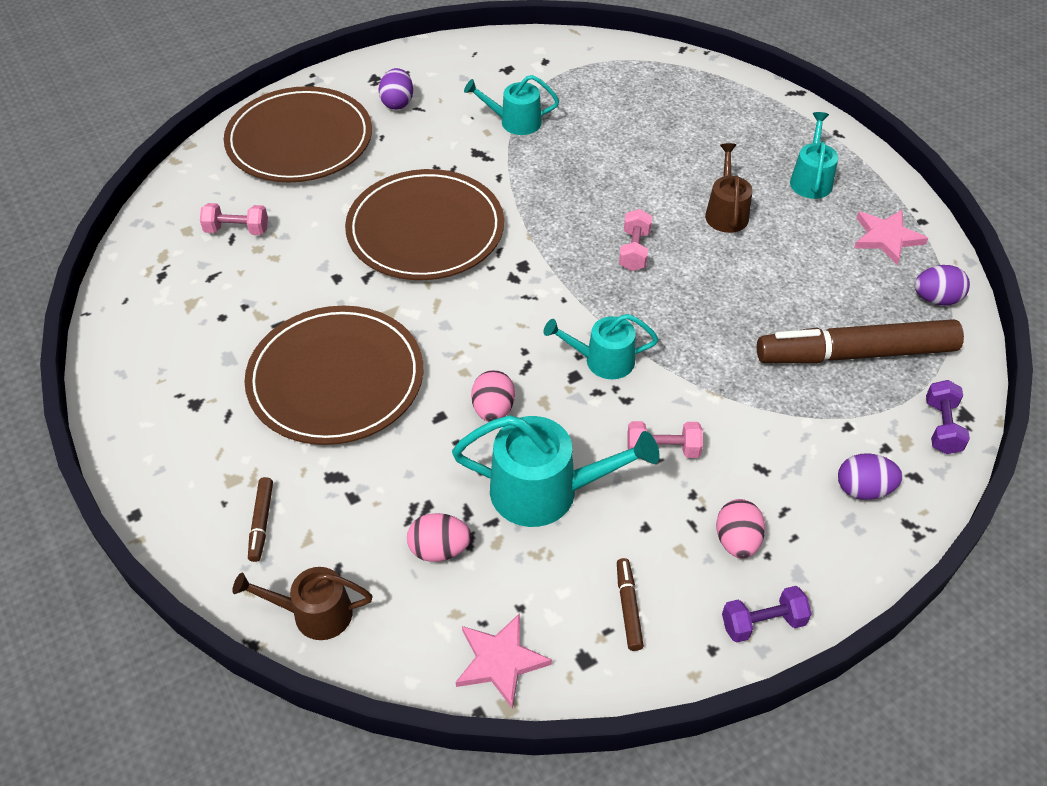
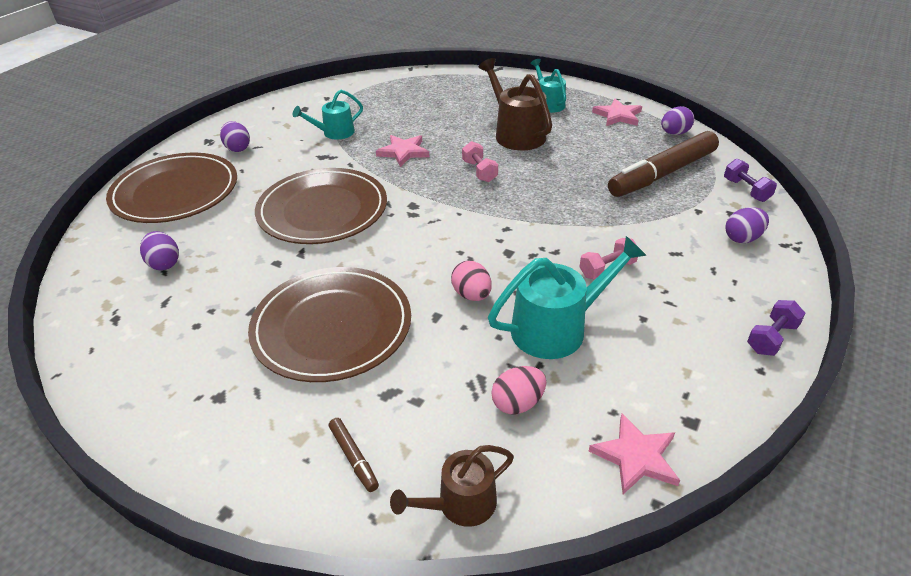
camera: 30 degrees left, 10 degrees down
(237, 230) = (164, 263): pink dumbbell -> purple egg
(570, 184) = (403, 152): none -> pink star
(603, 360) = (518, 236): turquoise watering can -> none
(628, 607) = (683, 372): brown marker -> none
(726, 212) = (516, 134): brown watering can -> brown watering can, size x1.60
(737, 541) = (705, 299): pink egg -> none

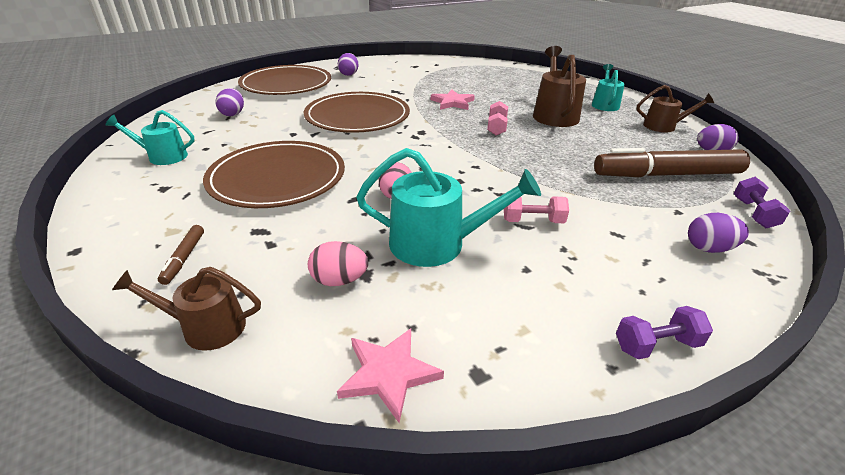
camera: 30 degrees right, 5 degrees down
(335, 133) = (418, 81): turquoise watering can -> turquoise watering can (163, 156)
(618, 115) = (663, 126): pink star -> brown watering can

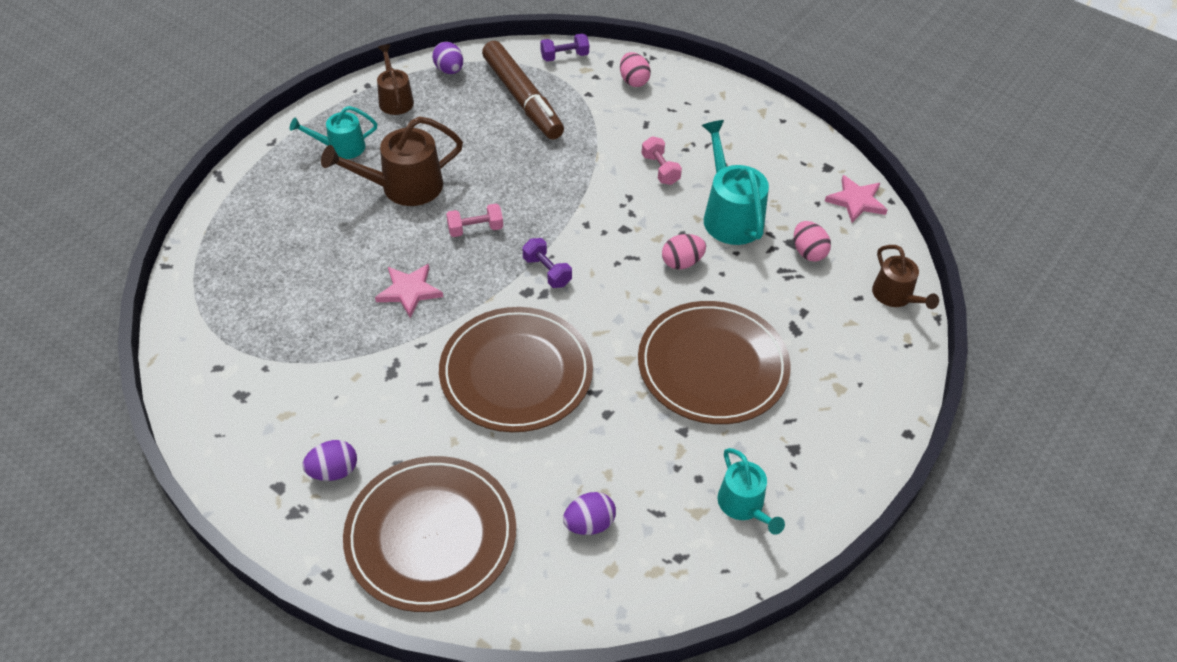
camera: 115 degrees left, 15 degrees up
(184, 258) = (858, 354): brown marker -> none
(656, 345) = (752, 105): purple dumbbell -> purple dumbbell (547, 271)
(709, 248) = (633, 81): purple egg -> pink egg

